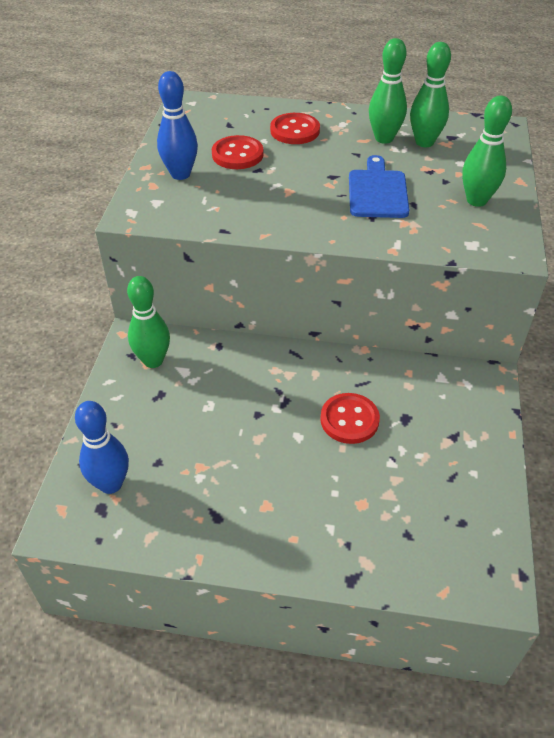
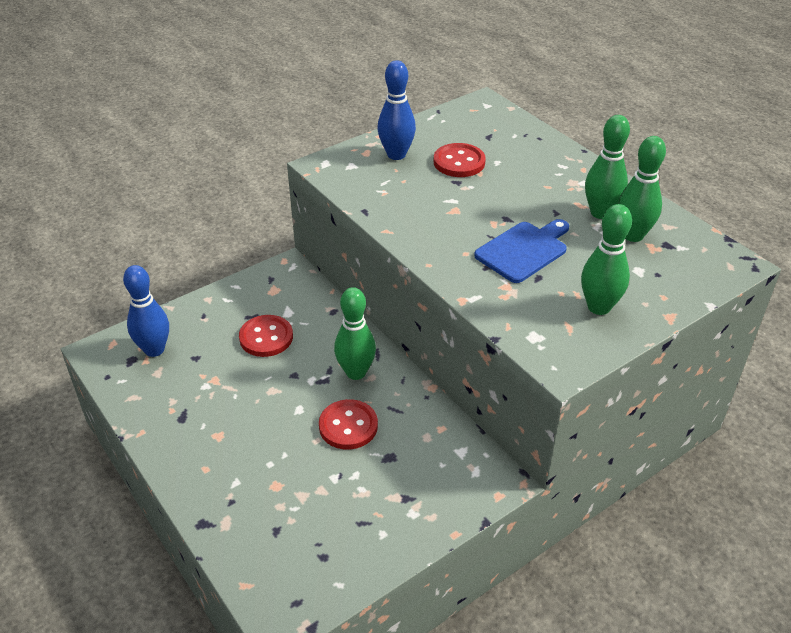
camera: 45 degrees right, 5 degrees down
(153, 360) = (278, 291): green bowling pin -> green bowling pin (356, 372)
(295, 131) = (533, 167): red button -> red button (266, 337)

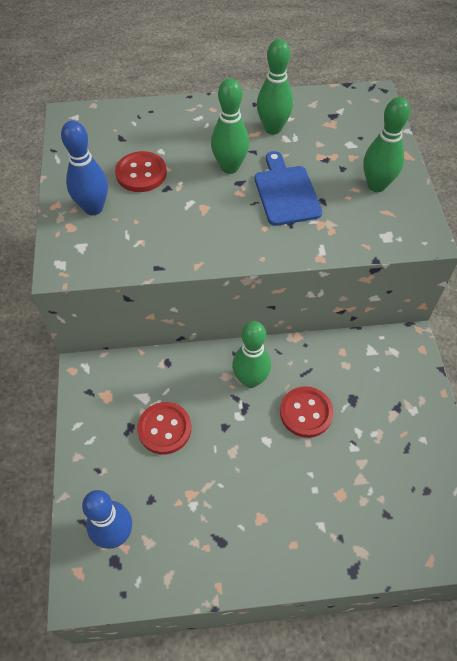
camera: 60 degrees left, 15 degrees up
(633, 235) = (310, 126): green bowling pin -> green bowling pin (230, 167)

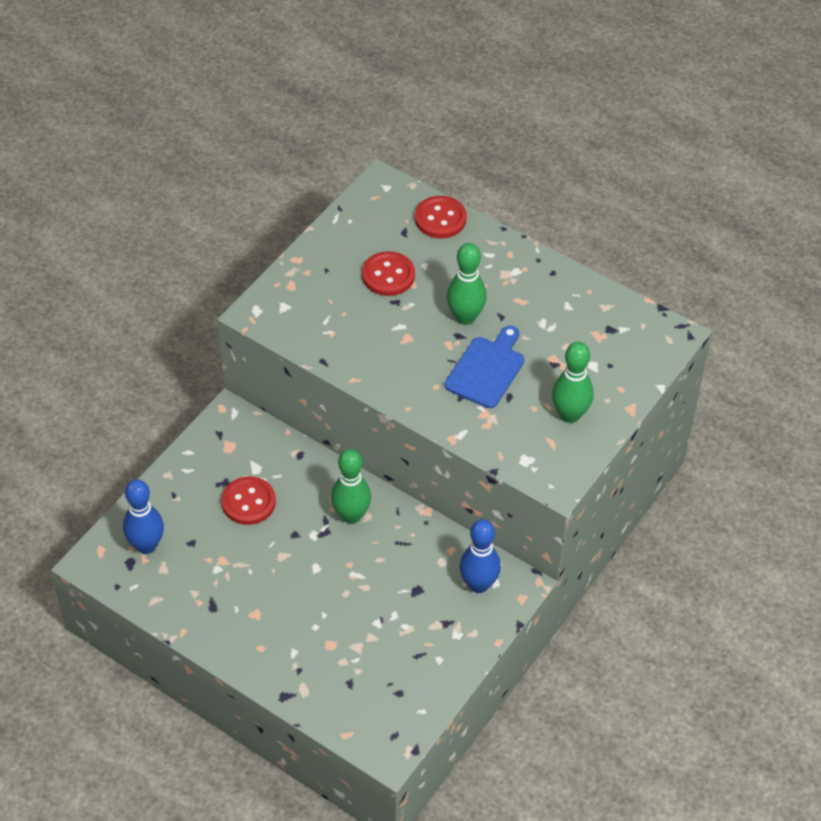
camera: 40 degrees right, 5 degrees down
(93, 208) = (322, 281): blue bowling pin -> blue bowling pin (478, 584)
(273, 128) = (541, 306): green bowling pin -> none
(306, 413) = (368, 571): red button -> red button (440, 219)

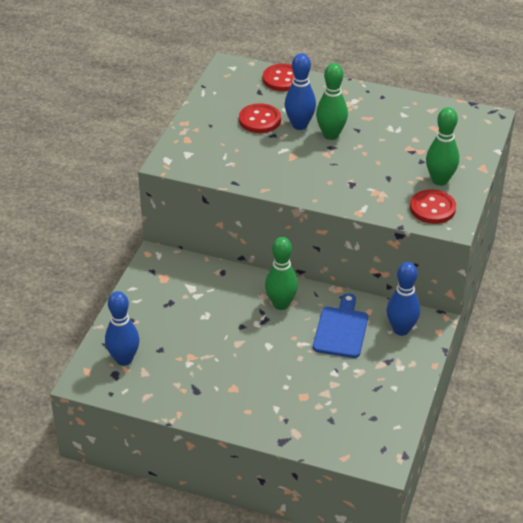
camera: 15 degrees left, 10 degrees down
(248, 502) = (195, 312): red button -> red button (432, 208)
(433, 294) = (299, 125): none -> blue bowling pin
(487, 369) = (363, 164): blue cutting board -> blue cutting board (341, 329)

